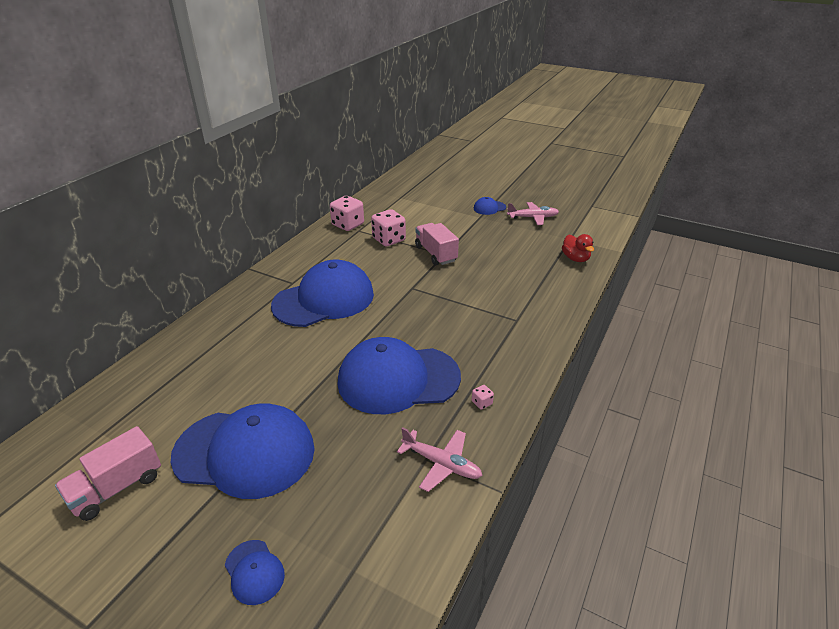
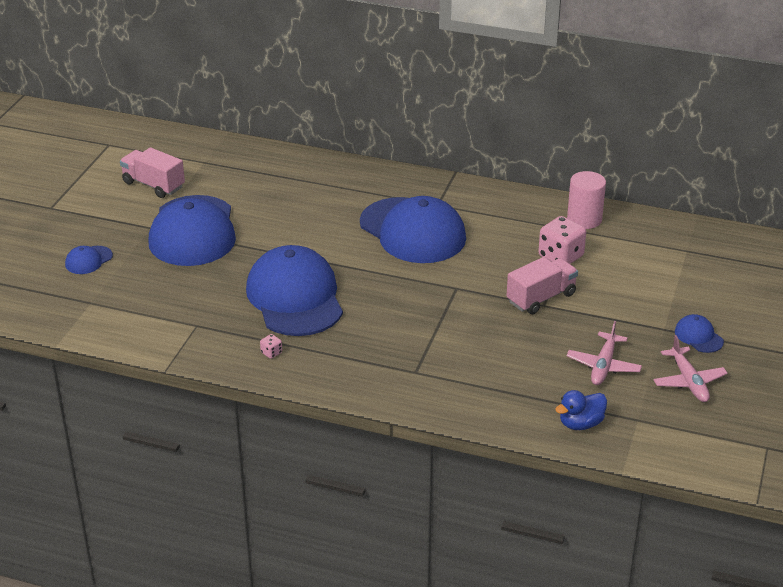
camera: 80 degrees right, 0 degrees up
(348, 225) = (584, 219): pink dice -> pink cylinder
(441, 464) = (192, 334): pink plane -> pink plane (603, 366)
(575, 258) = (580, 424): red duck -> blue duck

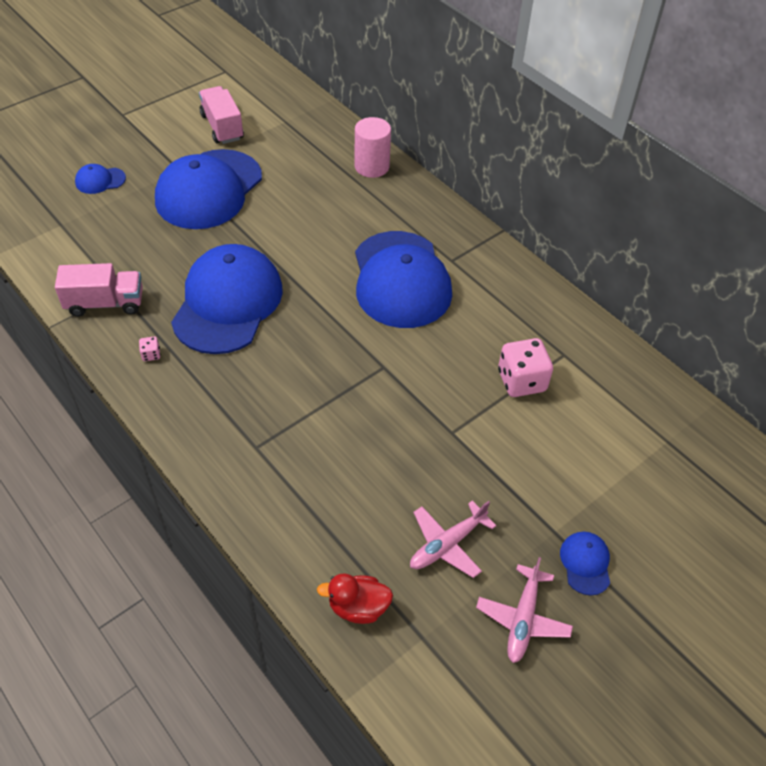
camera: 30 degrees right, 15 degrees up
(541, 298) = (457, 422): pink truck -> pink truck (105, 303)
(580, 424) = (358, 607): blue duck -> red duck
(584, 219) = (586, 347): pink cylinder -> pink cylinder (372, 166)

